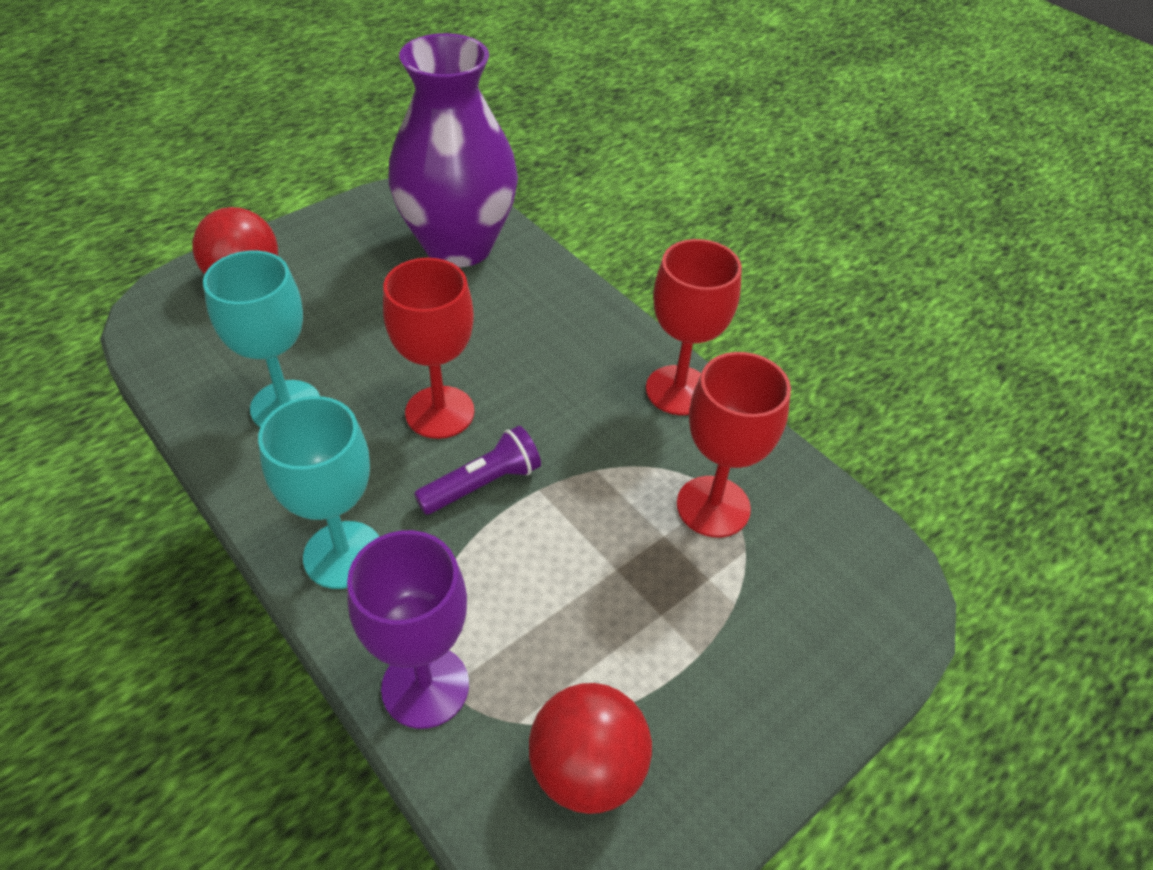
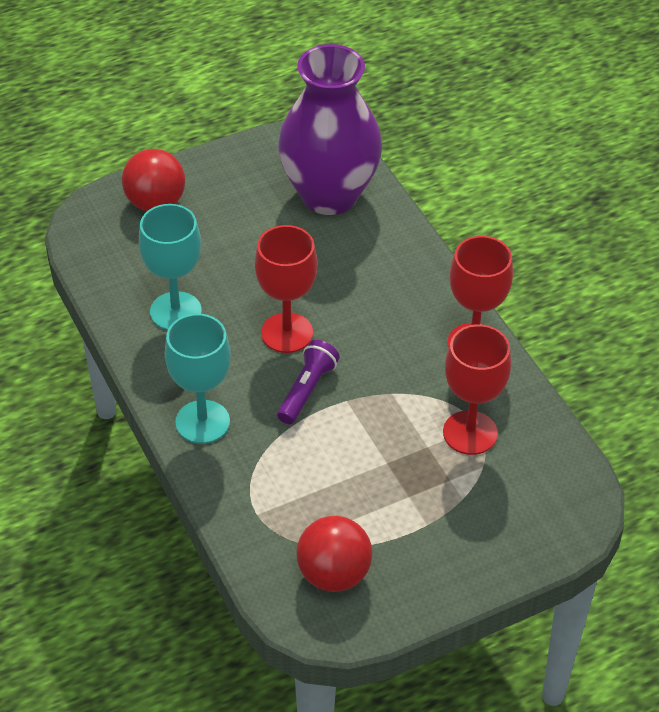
camera: 15 degrees right, 0 degrees up
(425, 686) = (243, 511): purple goblet -> none
(482, 484) = (307, 390): purple flashlight -> purple flashlight turned 45 degrees counterclockwise

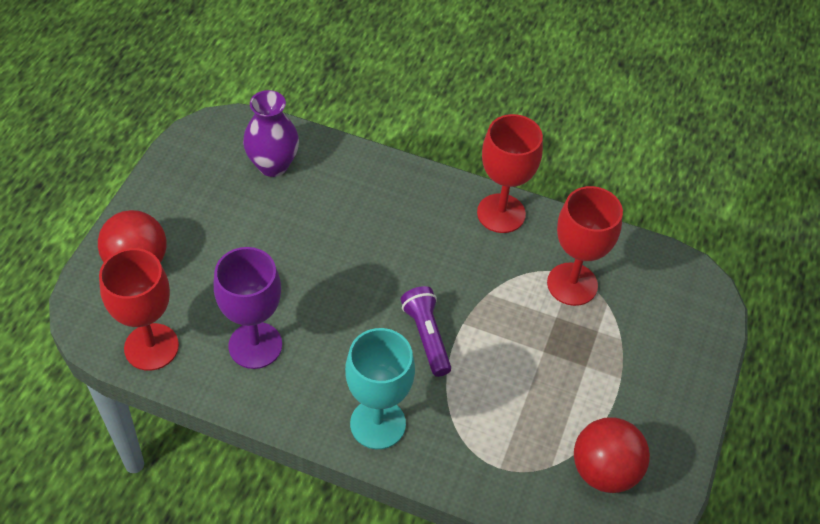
camera: 45 degrees left, 5 degrees up
(175, 311) = (255, 345): turquoise goblet -> purple goblet
(287, 333) = (362, 300): red goblet -> red goblet (151, 347)
(329, 195) = (273, 165): purple vase -> purple vase, size x0.55

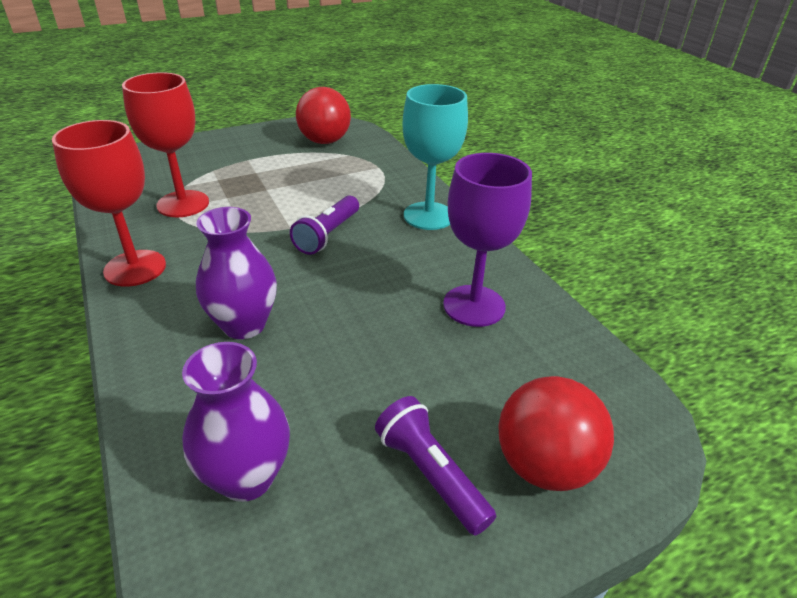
camera: 135 degrees left, 15 degrees down
(151, 347) = (583, 362): red goblet -> none
(190, 221) = (431, 474): none -> purple flashlight
(378, 227) = (244, 325): none -> purple vase

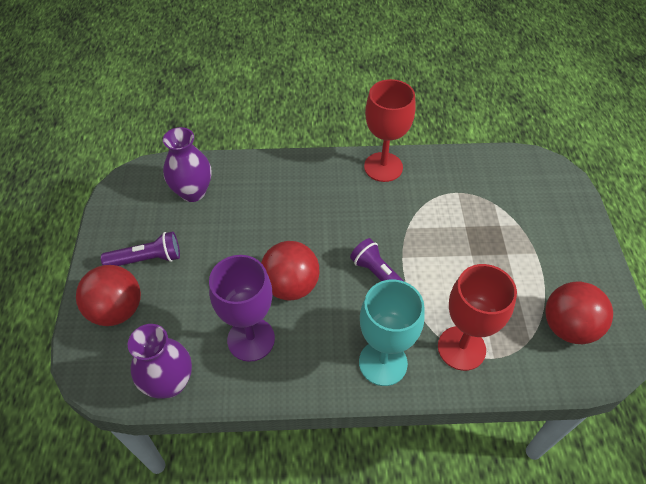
camera: 115 degrees right, 15 degrees up
(183, 204) = (462, 199): red goblet -> red goblet (461, 348)
(244, 325) = (299, 209): purple vase -> purple vase (169, 383)
(379, 296) = (291, 286): none -> red ball

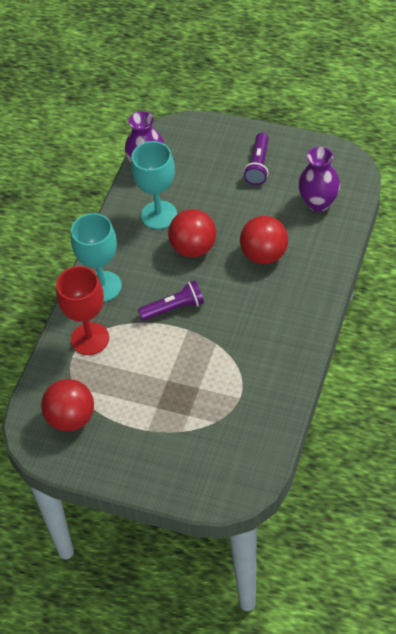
camera: 115 degrees right, 0 degrees up
(117, 310) = (219, 144): red ball -> red ball (264, 255)
(251, 339) = (159, 215): purple goblet -> turquoise goblet
(383, 167) = (294, 348): red goblet -> none

